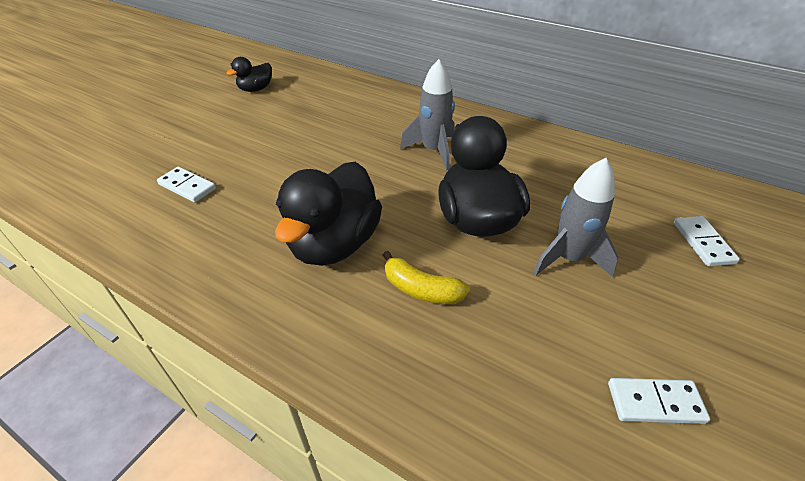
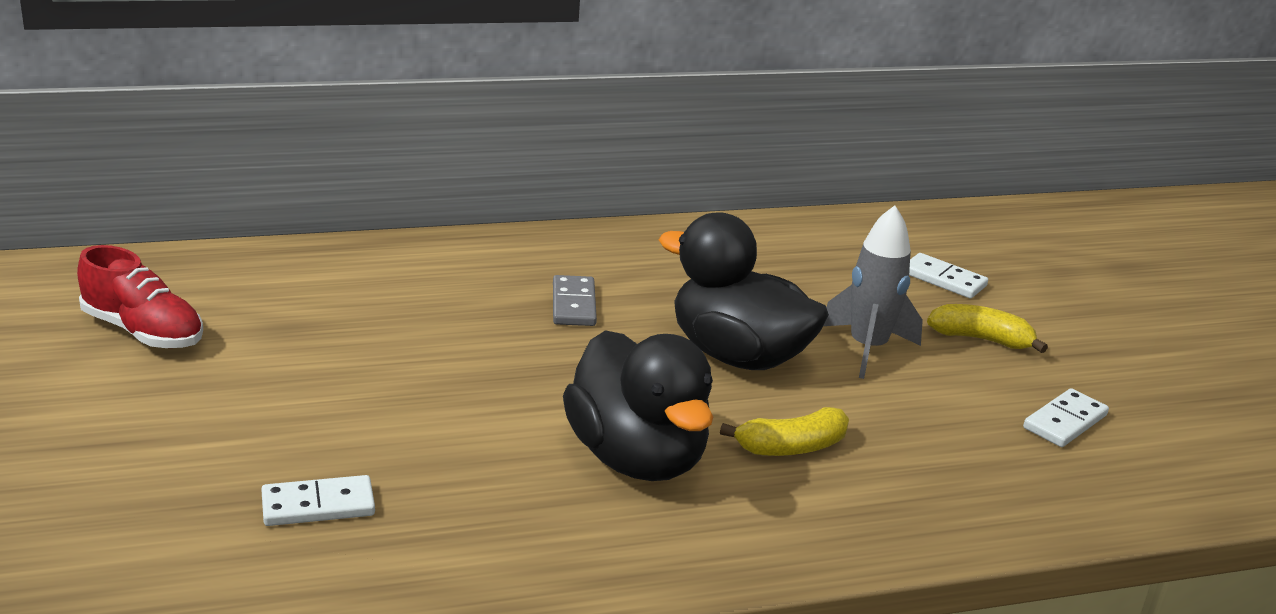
camera: 50 degrees left, 15 degrees down
(256, 89) = (143, 331): black duck -> red shoe
(433, 151) = (573, 304): grey rocket -> grey domino
(671, 298) = (981, 339): none -> yellow banana

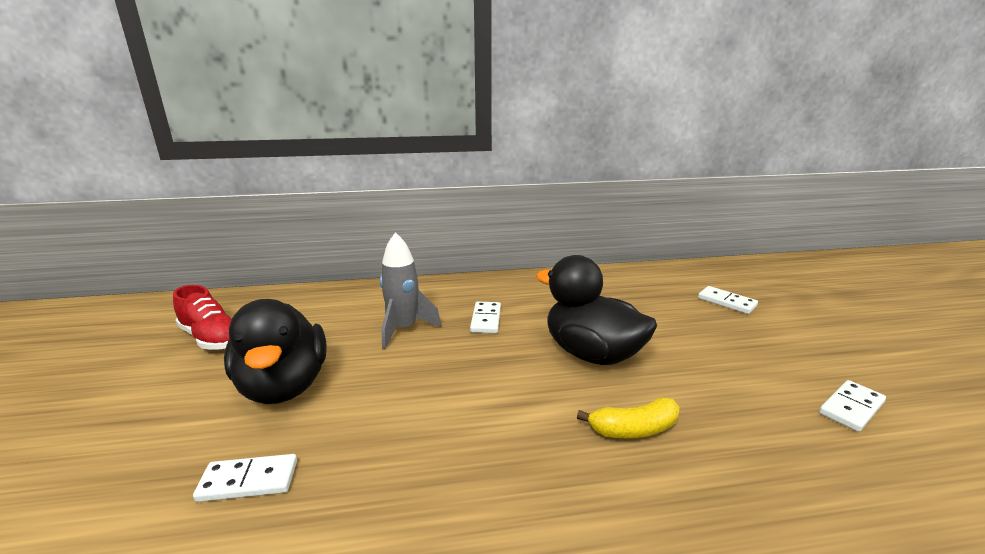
camera: 10 degrees right, 5 degrees down
(573, 304) = (486, 319): grey domino -> white domino
(637, 458) = (511, 438): black duck -> black duck (284, 386)
(867, 349) = (683, 348): grey rocket -> grey rocket (404, 329)
(981, 339) = (763, 341): yellow banana -> none

